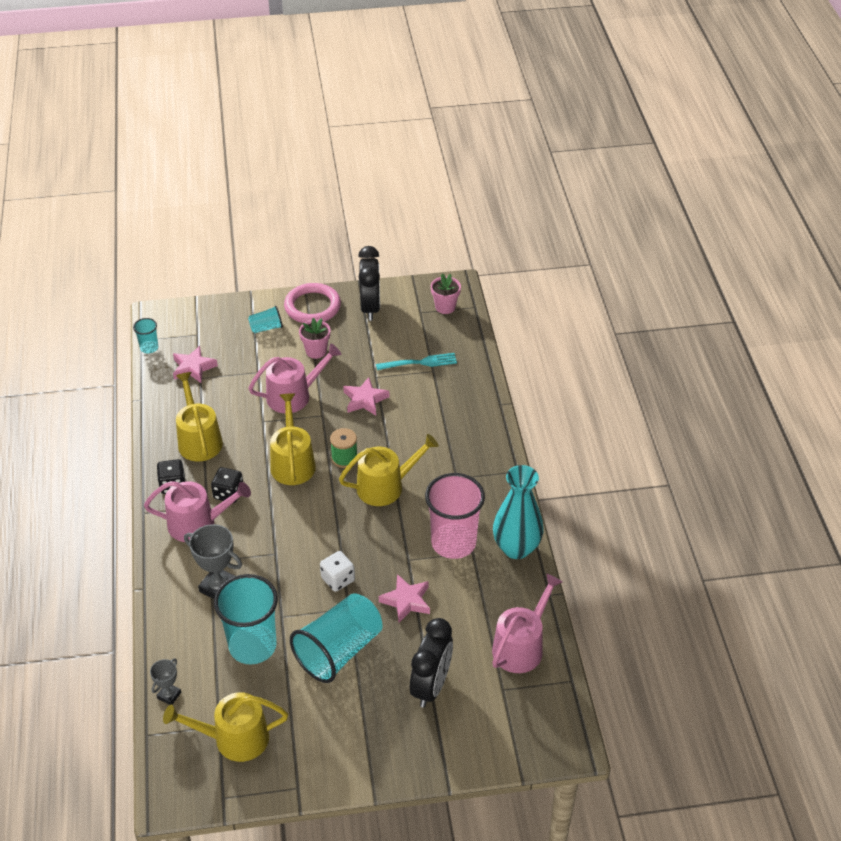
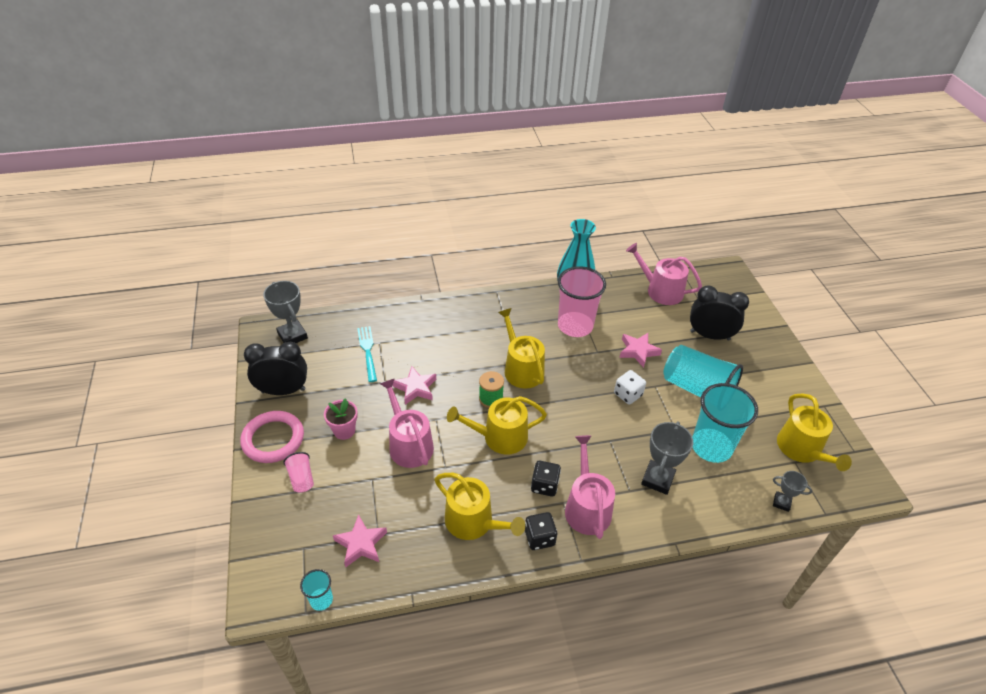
camera: 95 degrees left, 0 degrees up
(199, 440) = (474, 522): yellow watering can -> yellow watering can turned 120 degrees counterclockwise
(266, 328) = (301, 478): turquoise cup -> pink cup
(445, 307) = (292, 336): pink flower pot -> grey trophy

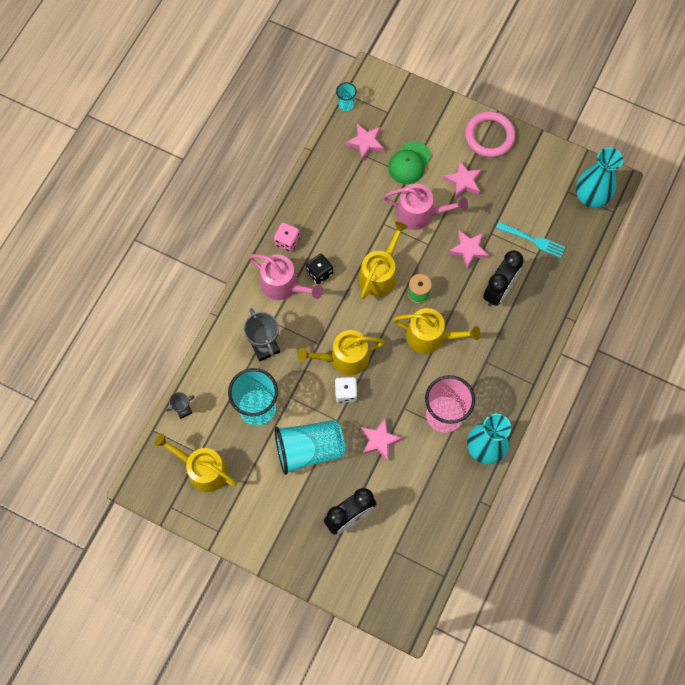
camera: 130 degrees right, 25 degrees up
(283, 390) = (532, 163): black clock -> black clock (499, 290)
(292, 336) = (590, 198): grey trophy -> turquoise vase
(301, 478) = (442, 136): pink cup -> none
(344, 431) = (463, 181): pink flower pot -> pink star
(356, 487) = (409, 163): none -> green cap
(474, 522) = (328, 212): yellow watering can -> yellow watering can (344, 358)
(539, 538) = (287, 241): black dice -> pink dice
(660, 290) = (430, 528): pink watering can -> none

